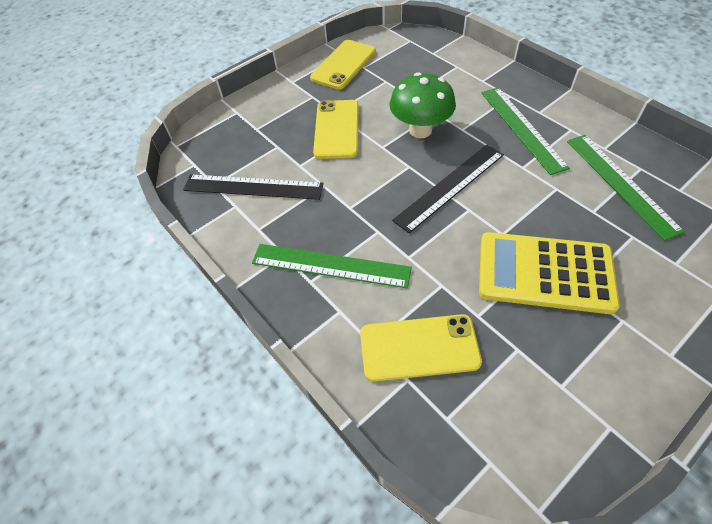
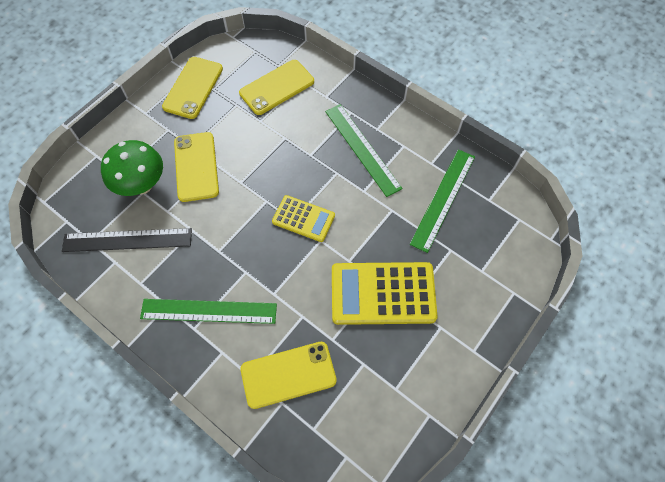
camera: 15 degrees left, 10 degrees up
(420, 130) = (273, 160): green mushroom -> green mushroom (142, 185)
(430, 70) = (277, 87): none -> yellow phone
(450, 186) = (303, 219): black ruler -> yellow calculator
(621, 183) = (443, 199): green ruler -> green ruler turned 60 degrees clockwise

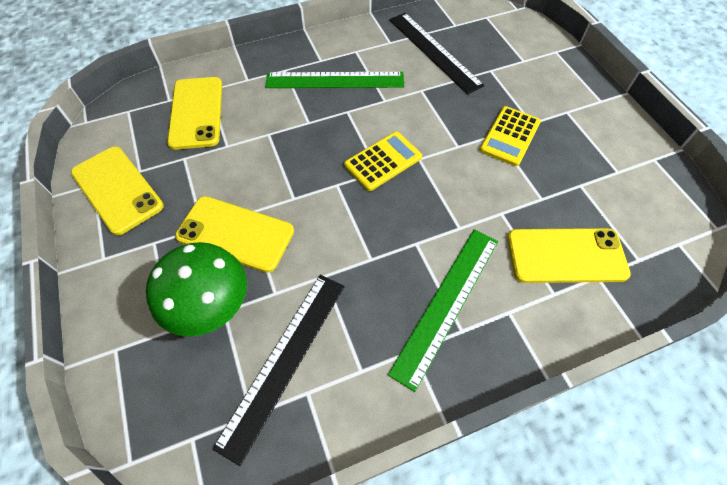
camera: 60 degrees left, 5 degrees down
(288, 374) = (566, 255): yellow phone -> yellow phone turned 75 degrees clockwise
(383, 293) = (510, 136): yellow calculator -> yellow calculator, size x0.58
(443, 199) = (434, 51): green ruler -> black ruler

